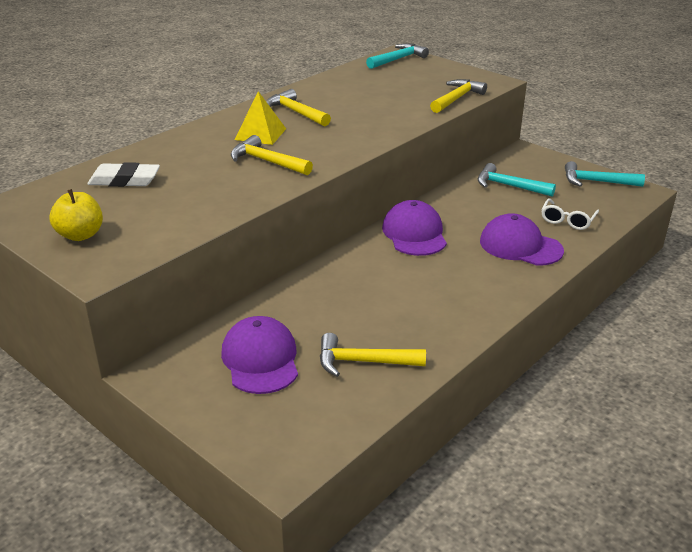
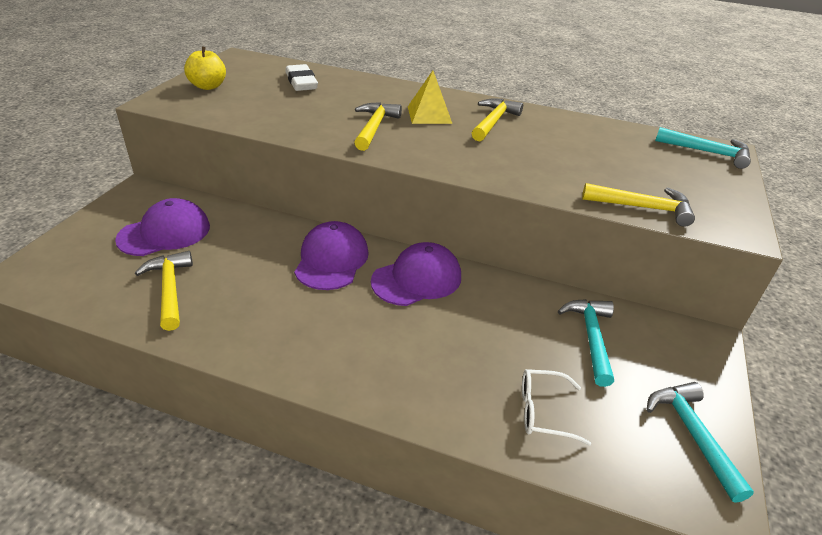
camera: 65 degrees right, 5 degrees up
(520, 246) = (443, 371): purple cap -> purple cap (331, 260)

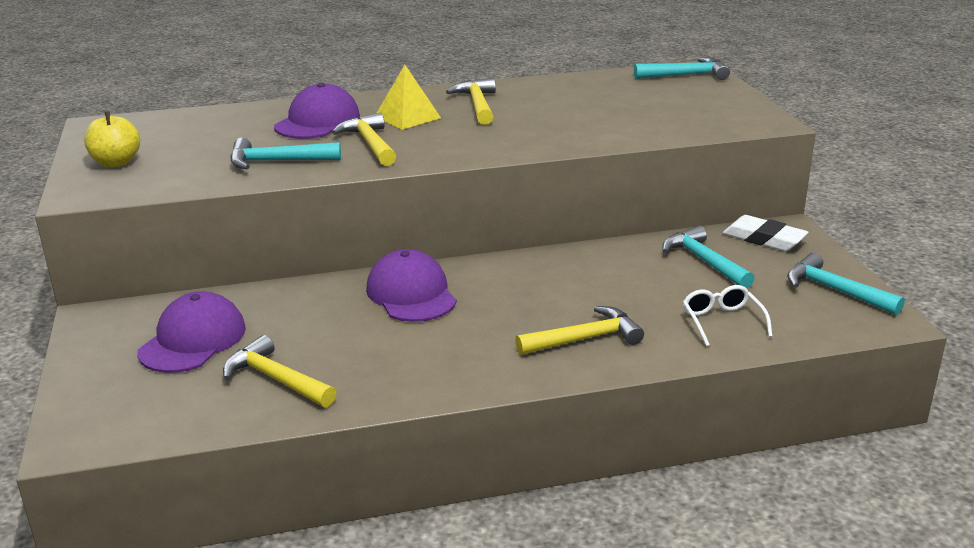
camera: 30 degrees left, 10 degrees down
(297, 120) = (277, 161): none -> turquoise hammer
(301, 82) = (222, 128): white eraser -> white eraser (764, 239)
(417, 279) = (512, 277): purple cap -> purple cap (317, 121)
(543, 412) = (722, 321): white glasses -> white glasses turned 105 degrees clockwise
(642, 208) = (684, 131): yellow hammer -> yellow hammer (584, 339)

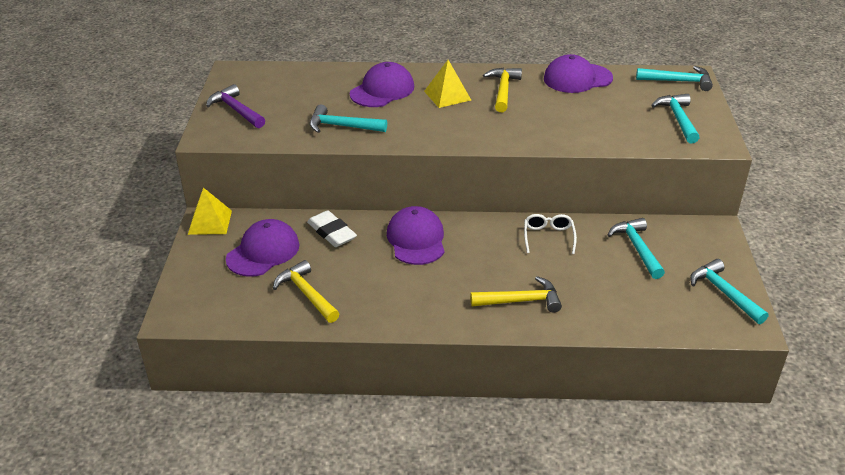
camera: 15 degrees right, 10 degrees up
(99, 317) = (210, 222): none -> yellow pyramid
(116, 163) = (236, 110): yellow apple -> purple hammer
(370, 144) = (411, 119): yellow hammer -> none
(564, 85) = (577, 78): none -> purple cap
(707, 107) = (678, 119): none -> turquoise hammer
(722, 321) = (625, 304): white glasses -> white glasses (548, 237)
(764, 239) = (693, 235): white eraser -> white eraser (332, 232)

